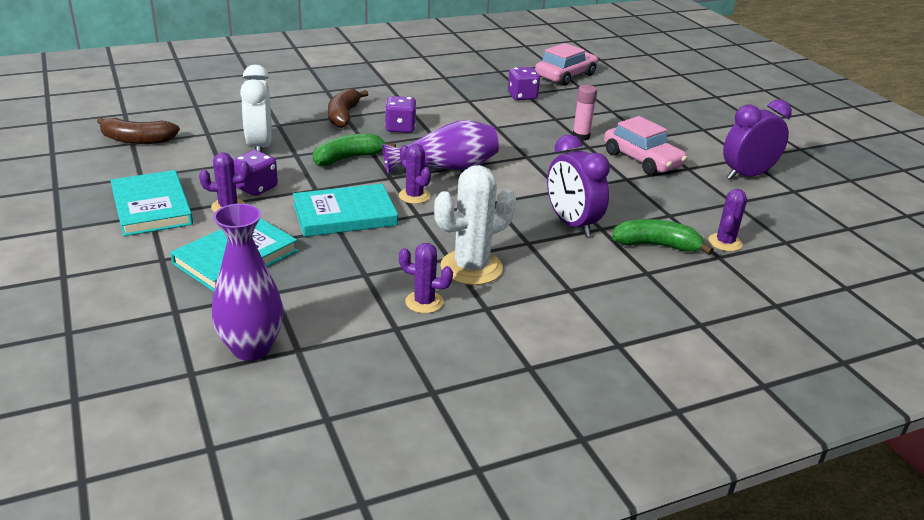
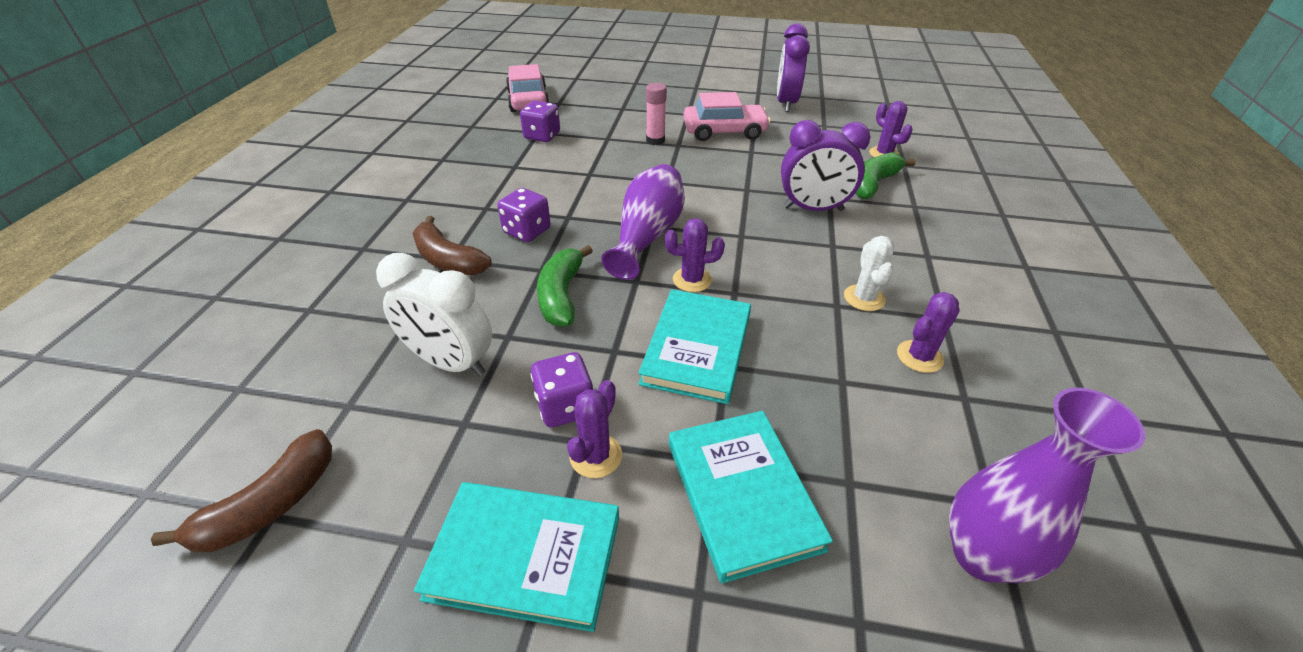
camera: 55 degrees left, 10 degrees up
(471, 268) = (864, 298): white cactus -> white cactus, size x0.57

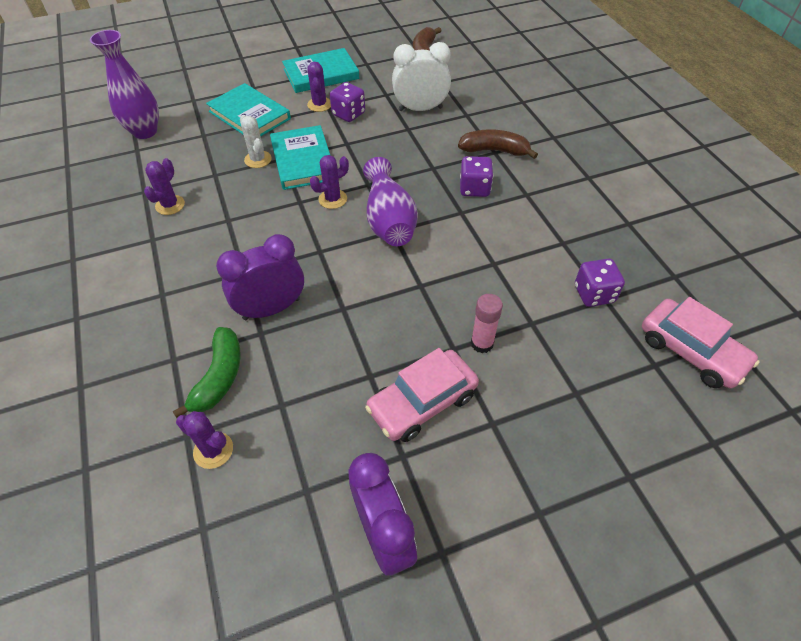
camera: 150 degrees right, 10 degrees up
(561, 295) = (403, 158): green banana -> none
(864, 298) = (210, 232): white cactus -> white cactus (258, 159)

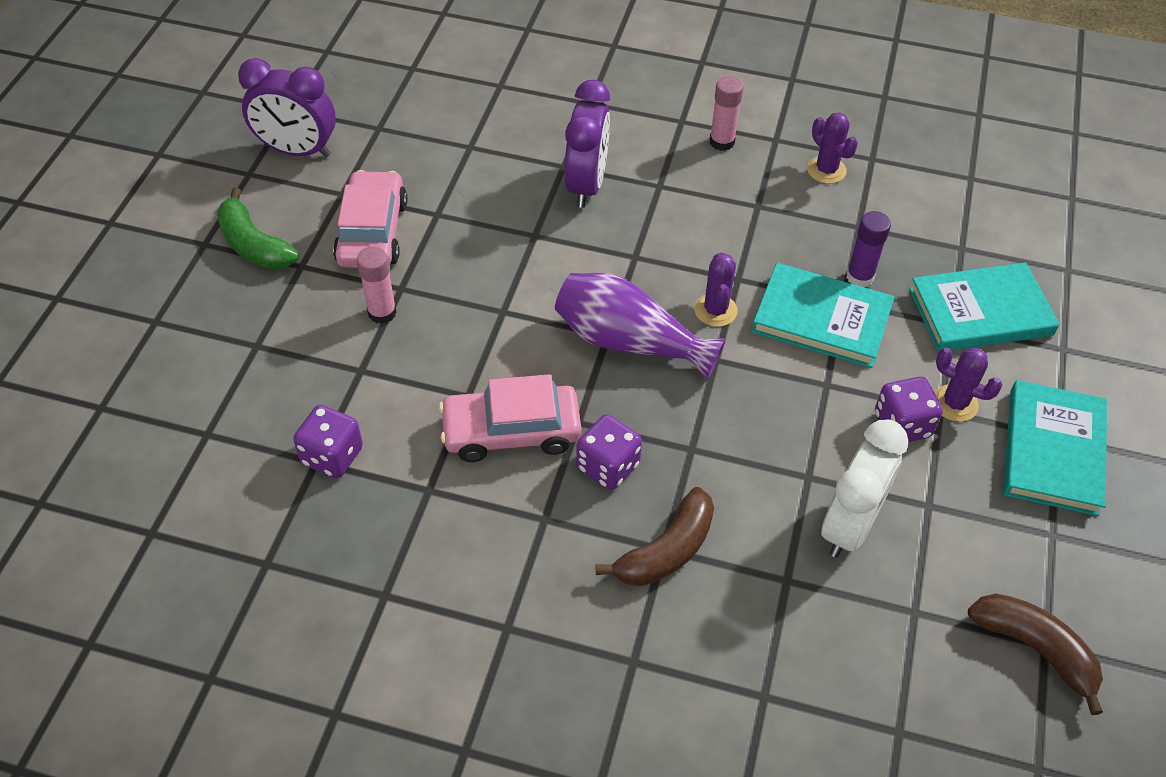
camera: 125 degrees right, 0 degrees up
(145, 131) = (1011, 197): purple vase -> none
(173, 263) = (722, 142): none -> pink glue stick
(213, 450) = (470, 94): purple cactus -> none
(219, 377) = (539, 122): green banana -> green banana (254, 245)
(258, 159) = (859, 277): white cactus -> purple glue stick
(691, 351) = (180, 480): pink car -> pink car (511, 431)

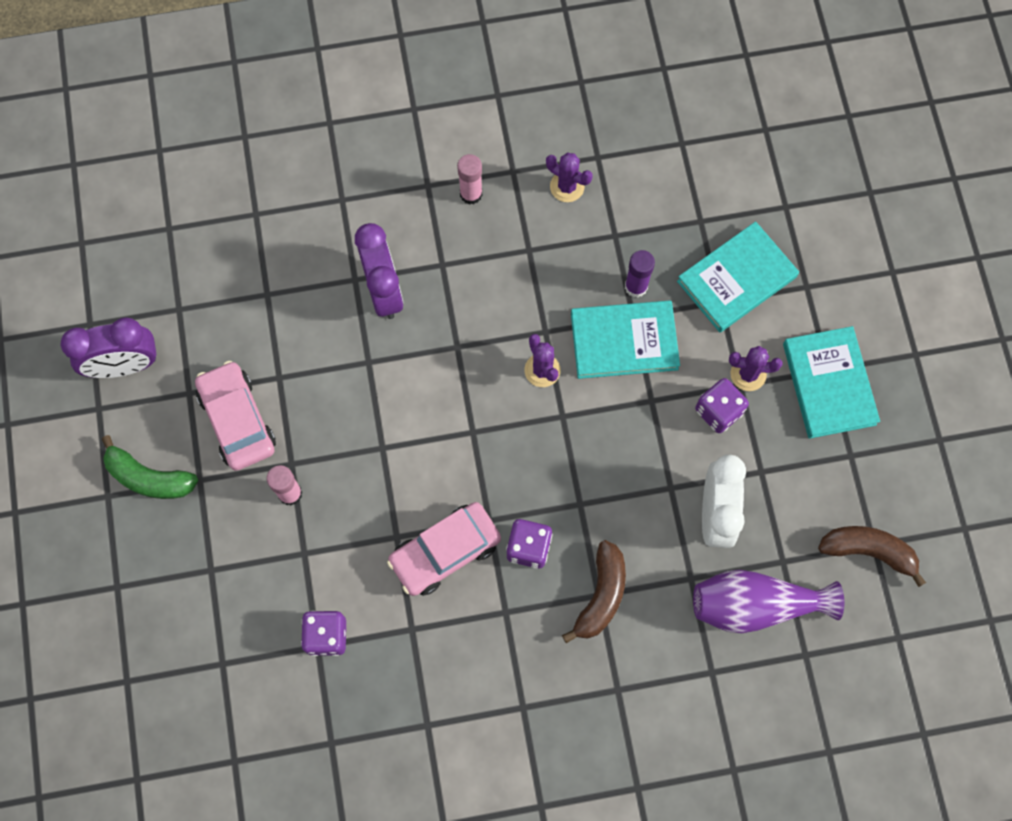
camera: 25 degrees left, 20 degrees up
(629, 342) = (491, 431): purple vase -> purple vase (755, 605)

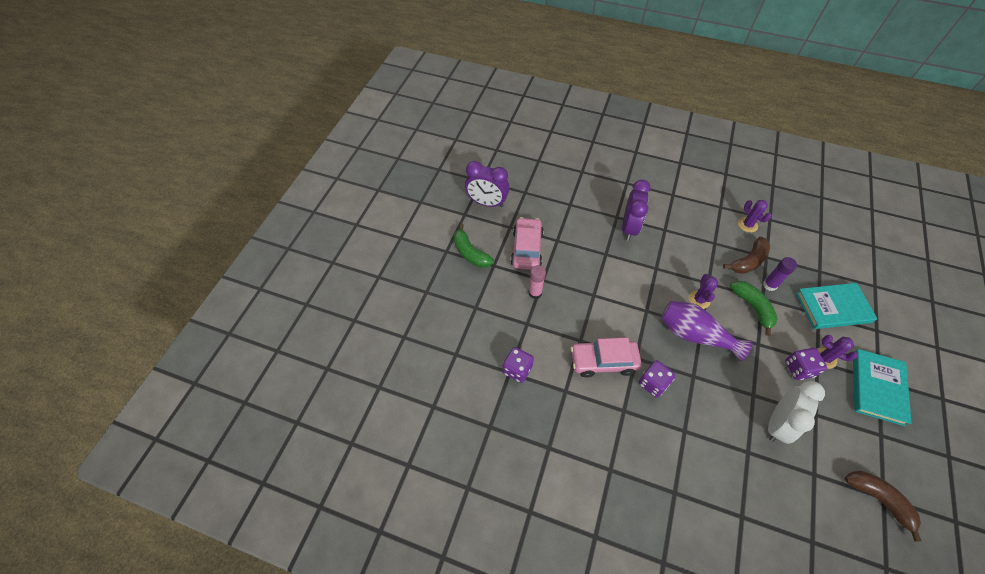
camera: 30 degrees right, 15 degrees down
(471, 194) = (694, 207): pink glue stick -> none
(601, 595) = (686, 432): brown banana -> brown banana (748, 261)
(624, 341) = (752, 307): turquoise book -> green banana
(755, 605) = (786, 491): purple vase -> purple vase (695, 335)

